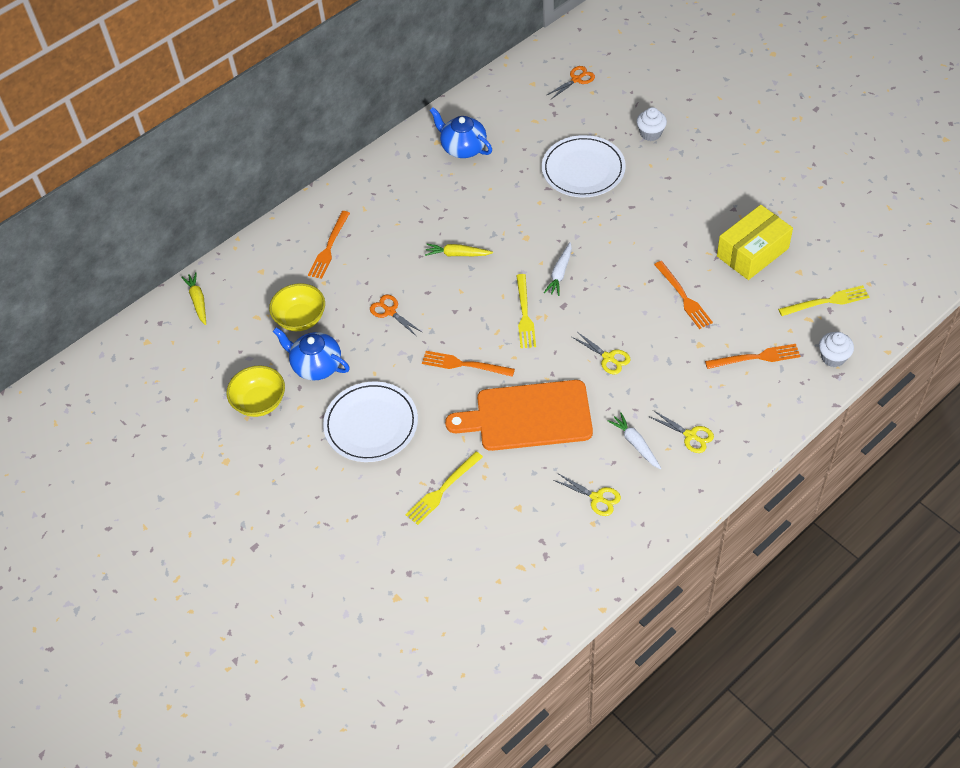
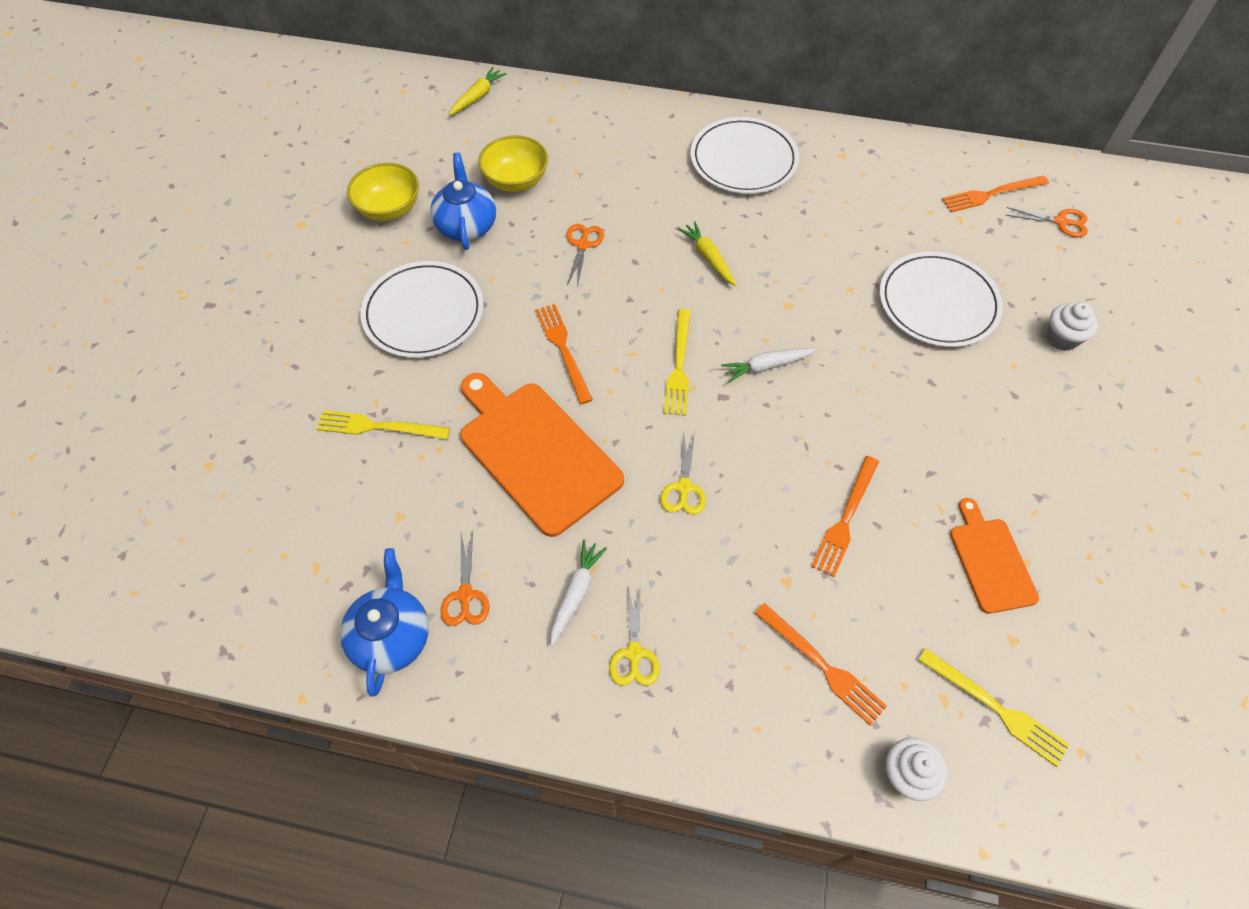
camera: 50 degrees right, 5 degrees up
(329, 247) = (624, 151): orange fork -> orange fork (991, 194)
(395, 191) = (743, 160): none -> white plate
(463, 148) = (857, 180): blue teapot -> blue teapot (392, 636)
(524, 314) = (679, 365): yellow fork -> yellow fork turned 45 degrees counterclockwise
(597, 498) = (465, 595): yellow scissors -> orange scissors
(752, 252) = (990, 561): yellow box -> orange cutting board

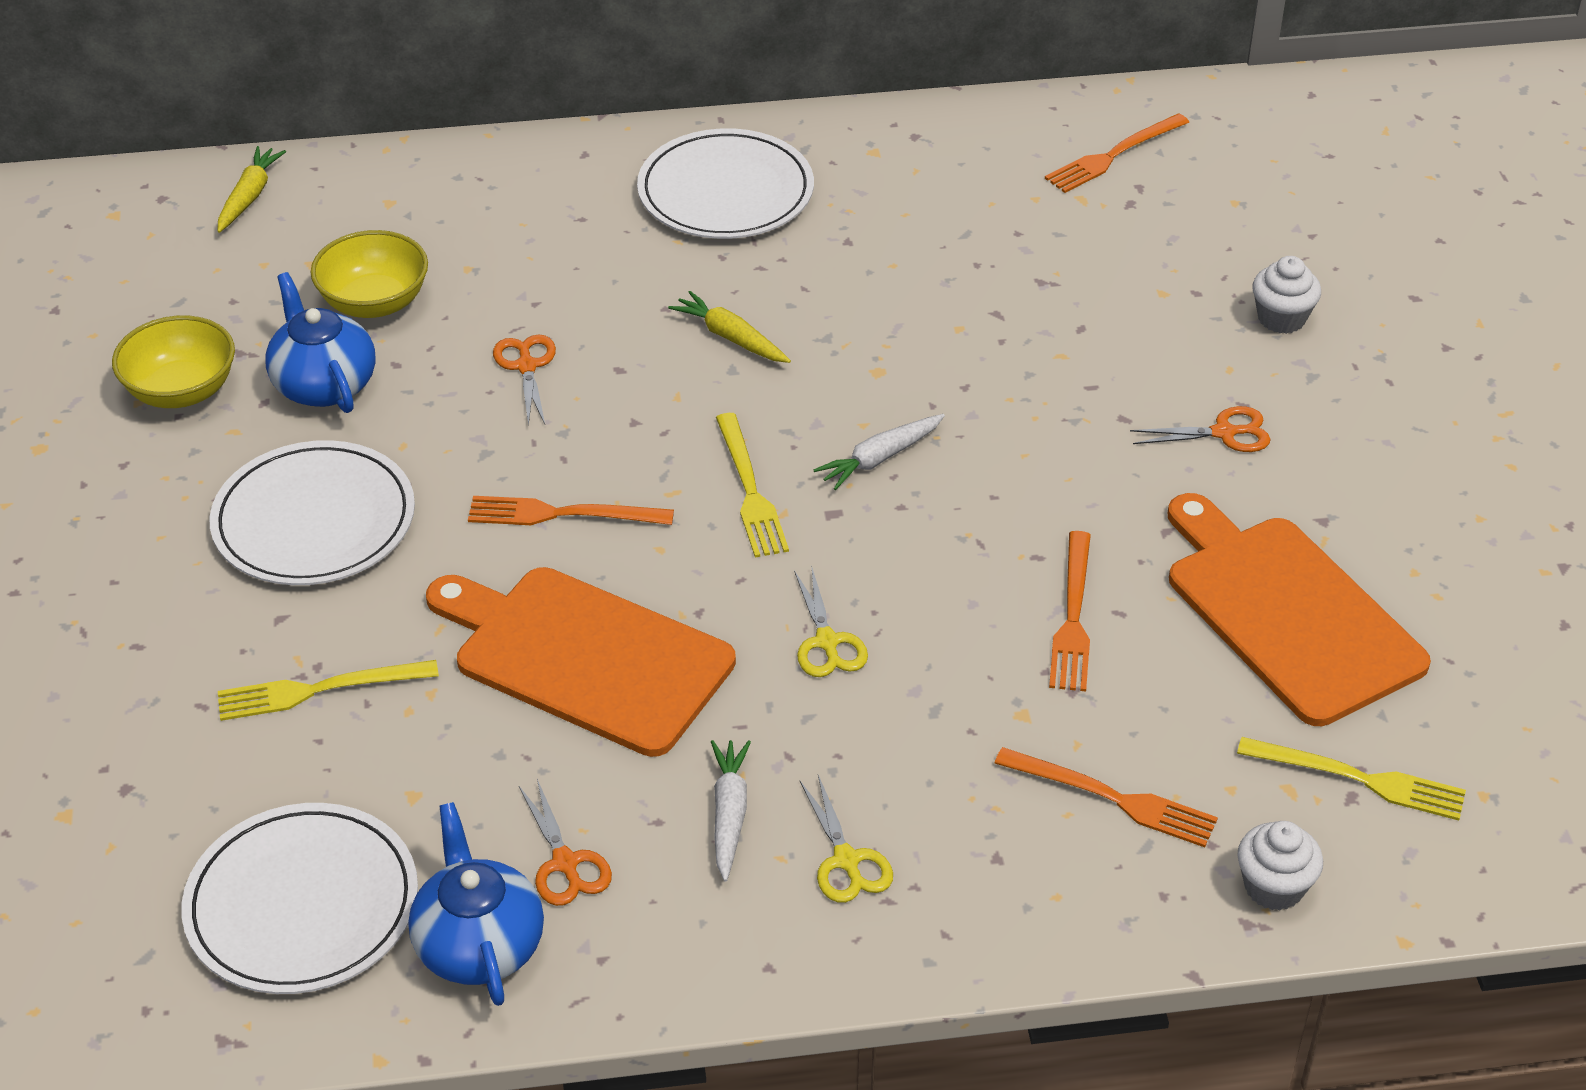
camera: 20 degrees left, 15 degrees down
(563, 350) = (563, 514): orange fork -> orange fork turned 45 degrees counterclockwise
(938, 303) = (1093, 315): white plate -> white plate (302, 905)
(990, 561) = (1288, 613): orange cutting board -> orange cutting board, size x1.79
(1060, 222) = (1225, 170): orange scissors -> orange scissors (1224, 433)

